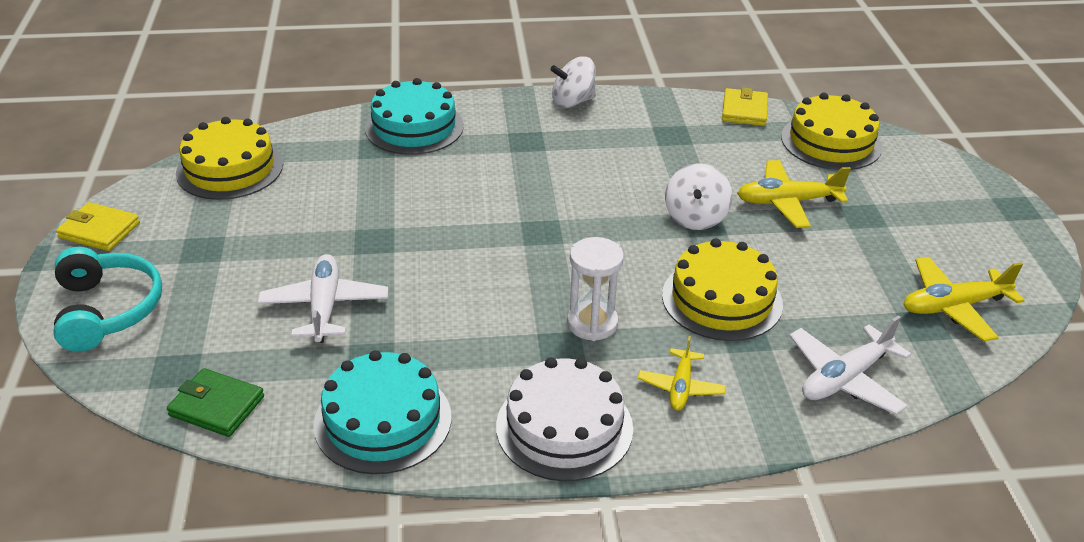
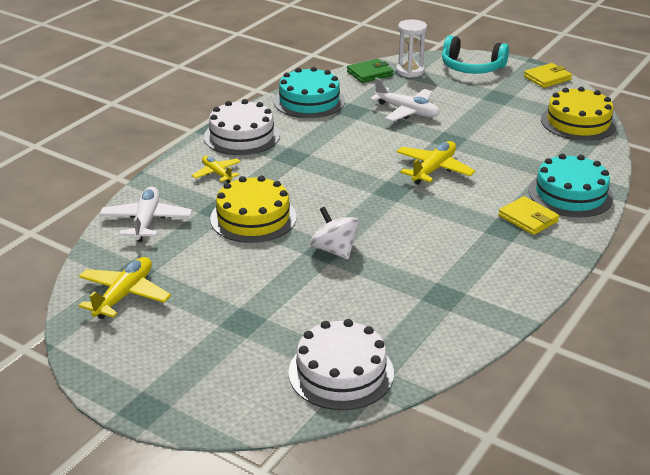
camera: 130 degrees right, 5 degrees down
(572, 102) = (543, 274): white spinning top -> none
(592, 323) = (294, 171): white hourglass -> white hourglass (410, 71)
(744, 110) = (439, 355): yellow wallet -> yellow wallet (528, 219)
(787, 202) = (300, 297): yellow plane -> yellow plane (433, 169)
(831, 142) = (341, 372): yellow cake -> white cake

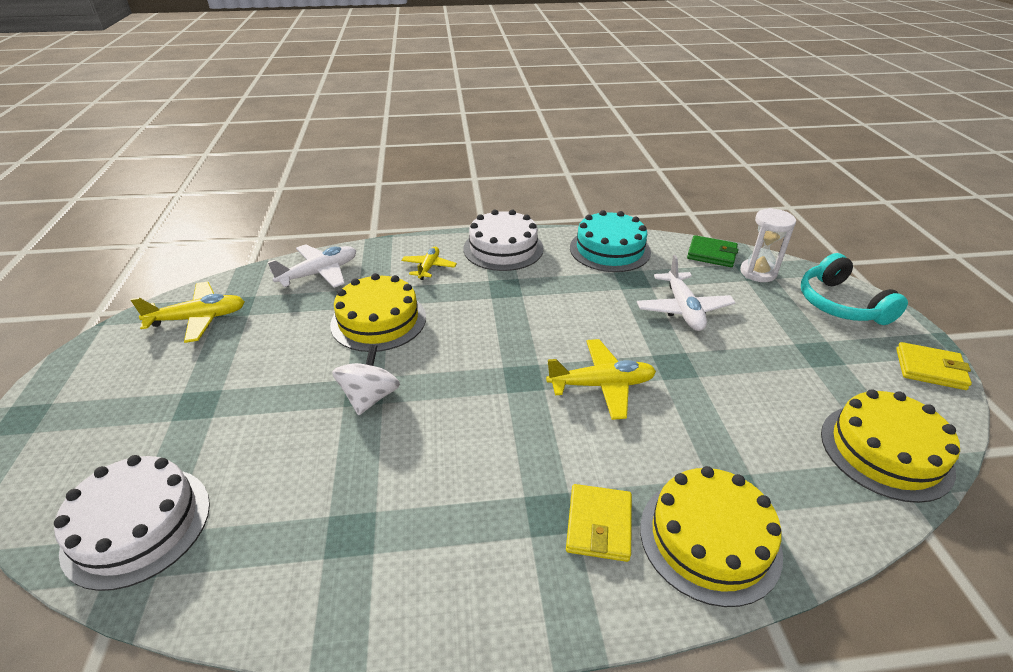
camera: 50 degrees right, 5 degrees up
(570, 194) = (709, 539): turquoise cake -> yellow cake

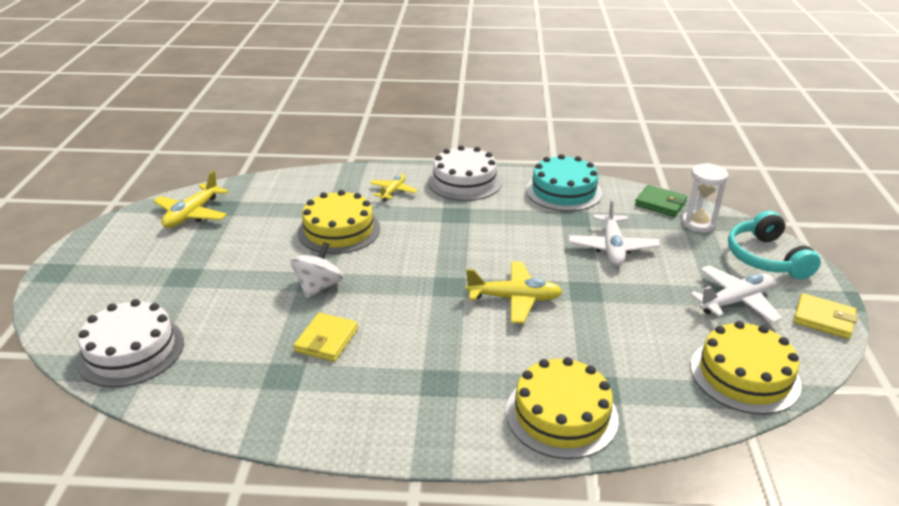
camera: 10 degrees right, 5 degrees down
(198, 319) = (192, 214): yellow plane -> yellow plane turned 120 degrees clockwise
(319, 273) = (297, 188): white plane -> white plane (735, 301)
(599, 525) = (476, 394): yellow wallet -> yellow wallet (326, 340)

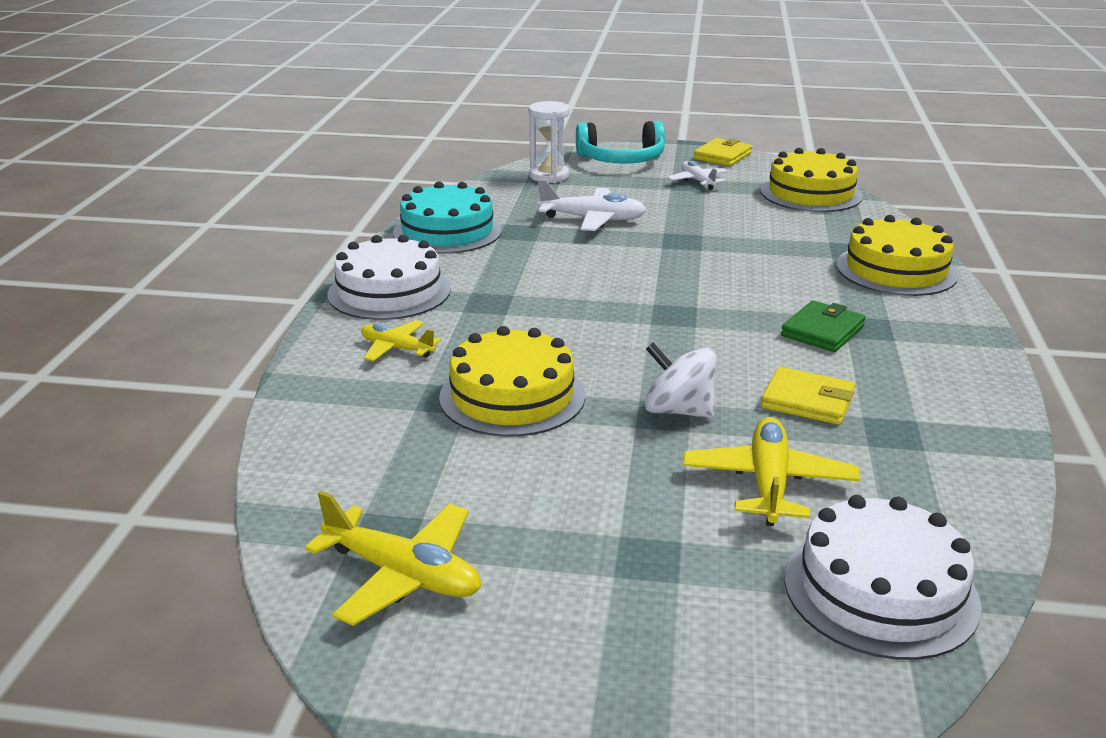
camera: 85 degrees left, 5 degrees down
(514, 299) = (700, 278): yellow plane -> yellow plane (768, 483)
(660, 203) = (499, 187): green wallet -> green wallet (822, 331)
(735, 301) = (697, 181): white plane -> white plane, size x0.63

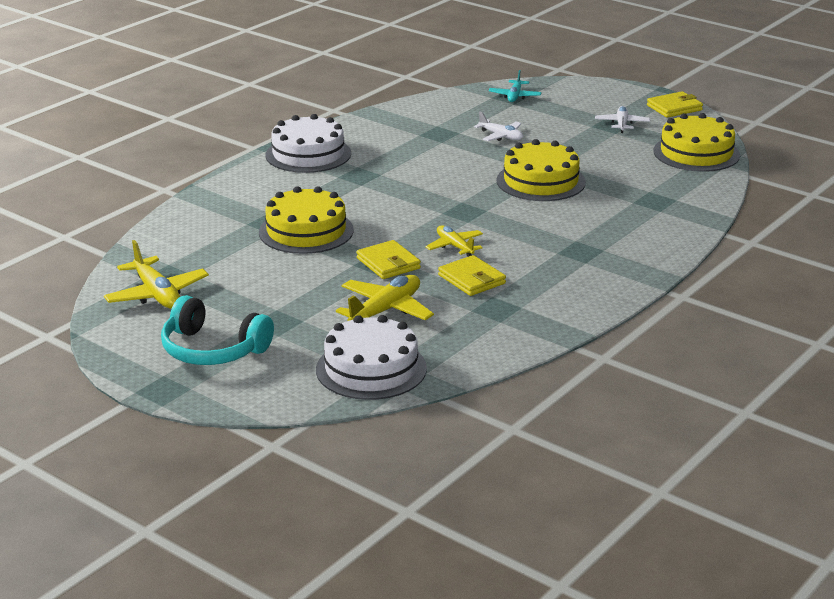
camera: 30 degrees right, 0 degrees up
(397, 348) = (274, 189): yellow plane -> yellow plane (455, 246)
(447, 231) = (391, 122): turquoise cake -> none
(549, 176) = (515, 96): white hourglass -> turquoise plane
(593, 219) = (501, 136): white plane -> white plane, size x0.63
(621, 160) = (588, 94): turquoise headphones -> turquoise headphones (212, 350)
(678, 410) = (388, 263): white spinning top -> yellow wallet
(822, 331) = (546, 245): green wallet -> none
(896, 270) = (665, 222): yellow cake -> yellow cake (541, 181)

